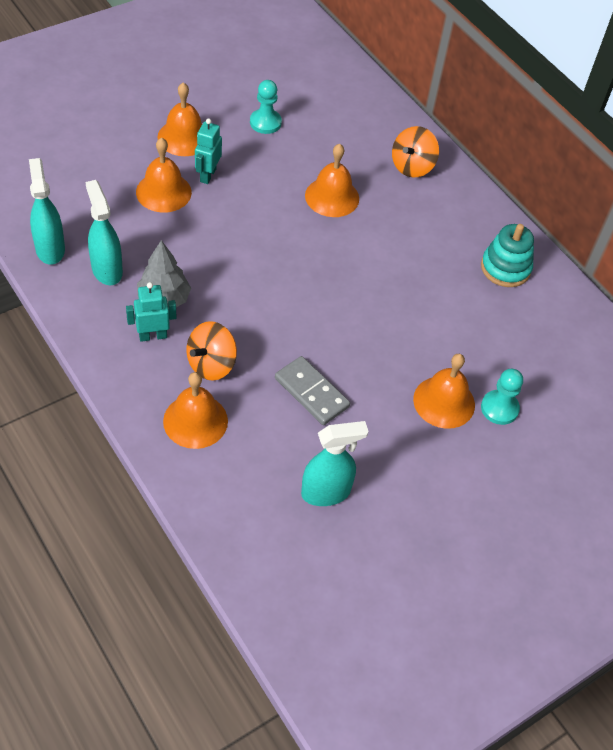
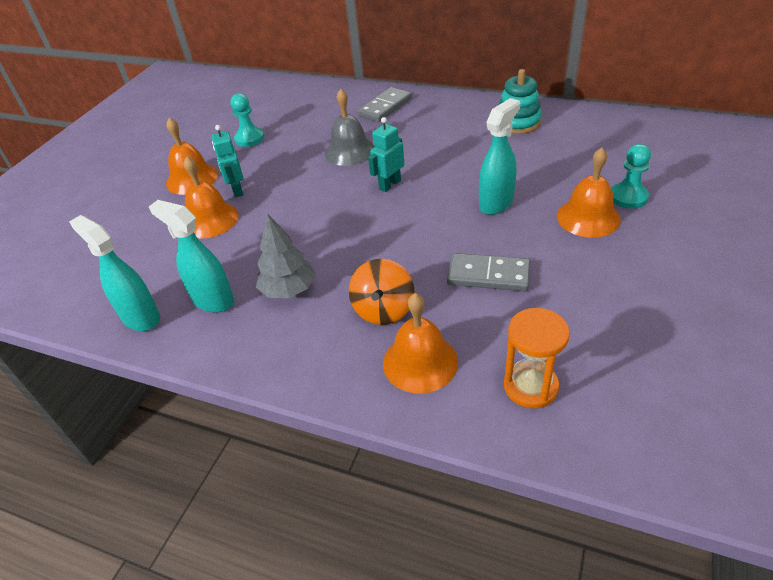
camera: 25 degrees left, 10 degrees down
(153, 336) = (308, 322): turquoise robot -> turquoise robot (389, 184)
(246, 491) = (530, 386): none -> orange hourglass
(326, 492) = (593, 338): turquoise spray bottle -> turquoise spray bottle (496, 203)
(332, 197) = (349, 151): orange bell -> grey bell
(412, 166) = (385, 107): orange spinning top -> grey domino

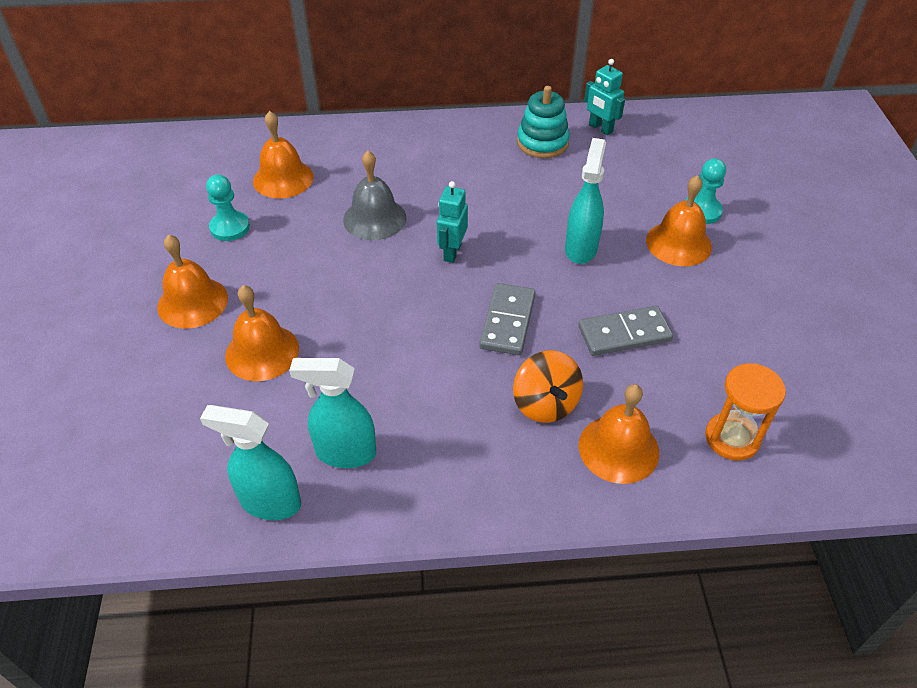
camera: 30 degrees left, 5 degrees up
(237, 190) = (267, 303): turquoise robot -> turquoise robot (600, 128)
(289, 290) = (426, 412): grey tree -> none
(306, 115) = (283, 178): none -> orange bell
(385, 107) = (377, 149): grey domino -> grey domino (508, 321)

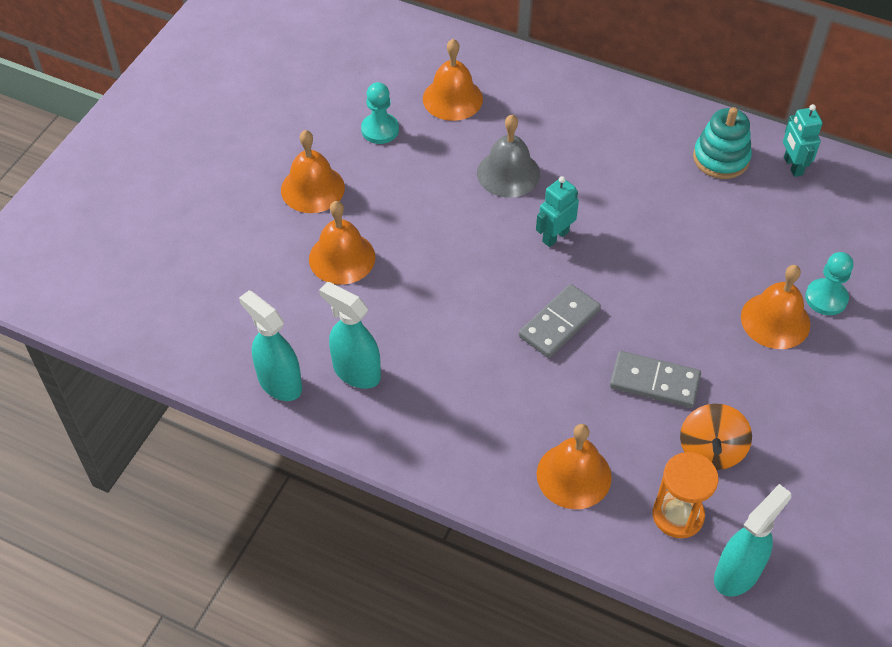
camera: 30 degrees right, 5 degrees up
(545, 404) = (540, 409): orange spinning top -> orange spinning top (711, 450)
(581, 248) = (676, 284): turquoise spray bottle -> turquoise spray bottle (737, 573)

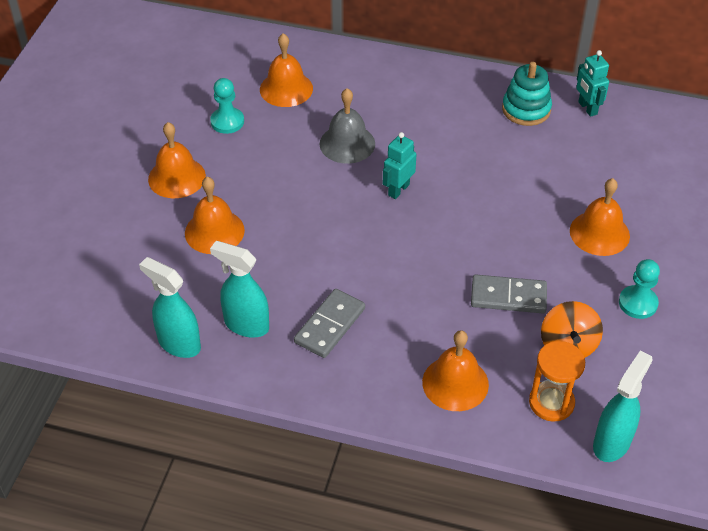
camera: 10 degrees left, 5 degrees down
(559, 323) = (417, 260): grey domino -> grey domino (330, 325)
(826, 298) = (637, 209): turquoise pawn -> turquoise pawn (638, 303)

